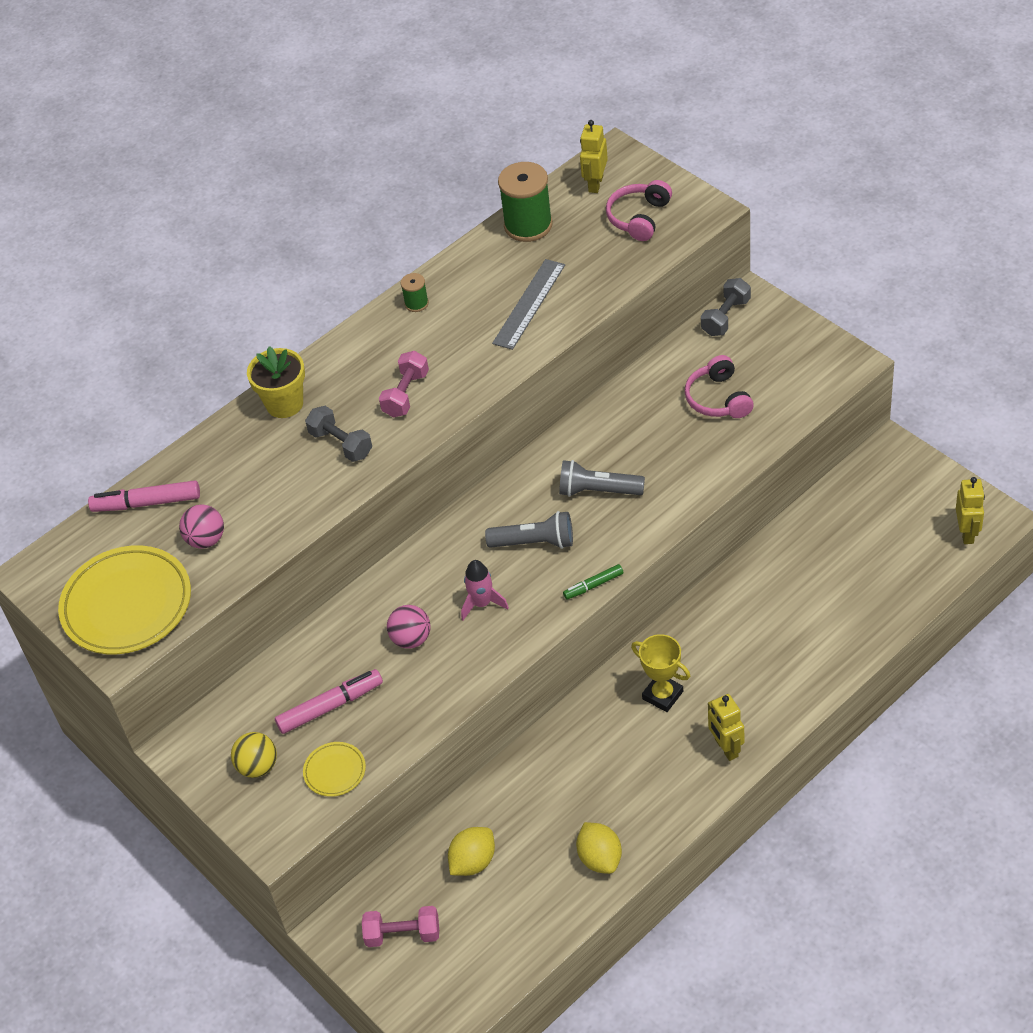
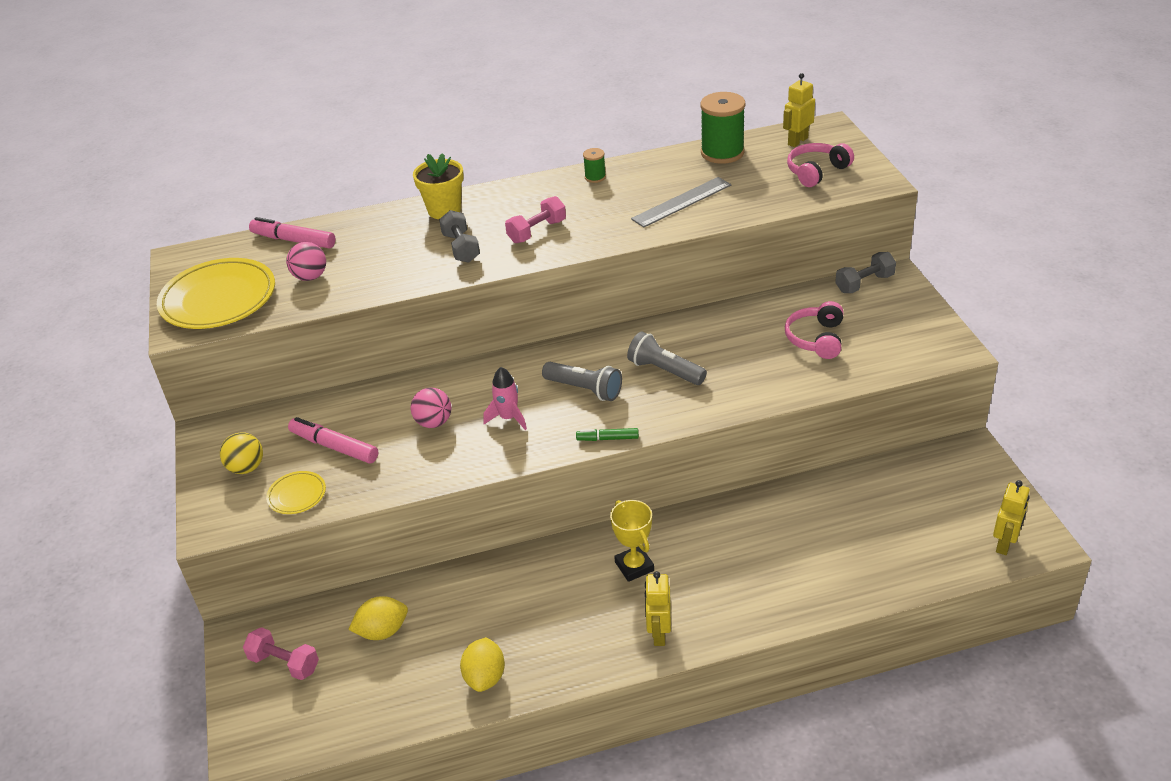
camera: 25 degrees right, 10 degrees down
(330, 706) = (334, 447): pink marker -> pink marker turned 150 degrees counterclockwise

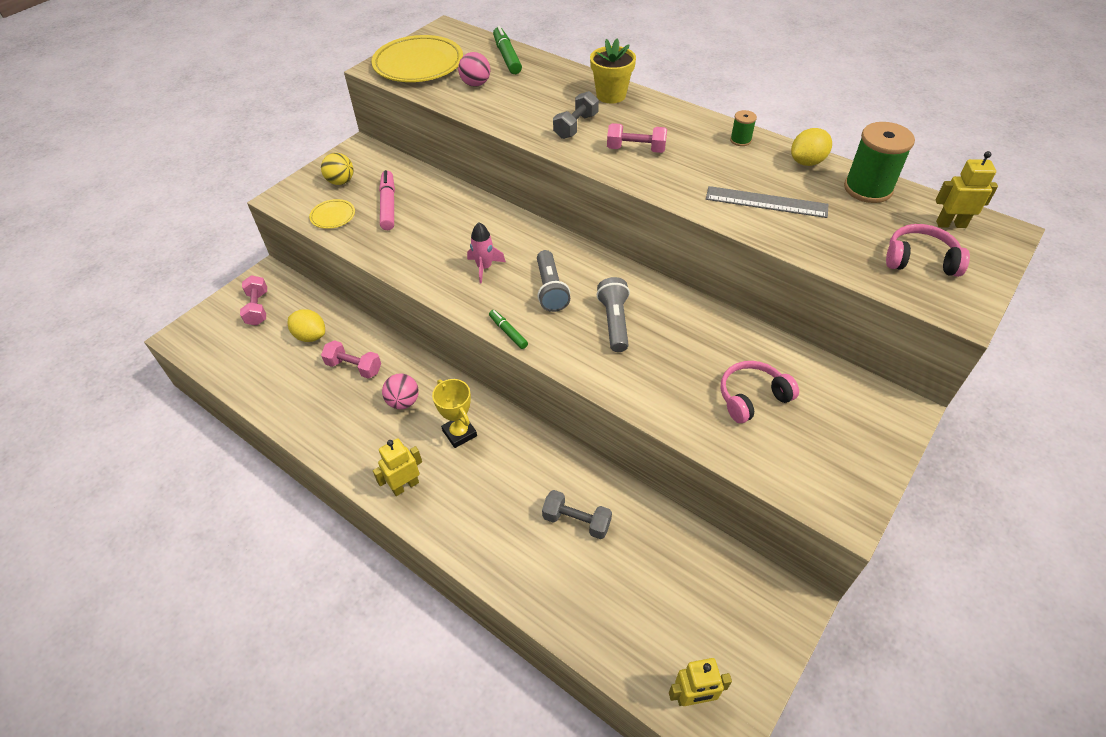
camera: 50 degrees right, 10 degrees up
(293, 240) = (507, 56): pink marker -> green marker
(434, 422) = (448, 235): pink ball -> pink ball (403, 402)
(468, 612) = (354, 367): none -> pink dumbbell
(485, 677) = (304, 410): yellow lemon -> yellow lemon (807, 162)
(634, 566) = (459, 433): yellow trophy -> yellow trophy turned 60 degrees counterclockwise
(864, 283) = (867, 392): grey dumbbell -> grey dumbbell (576, 521)

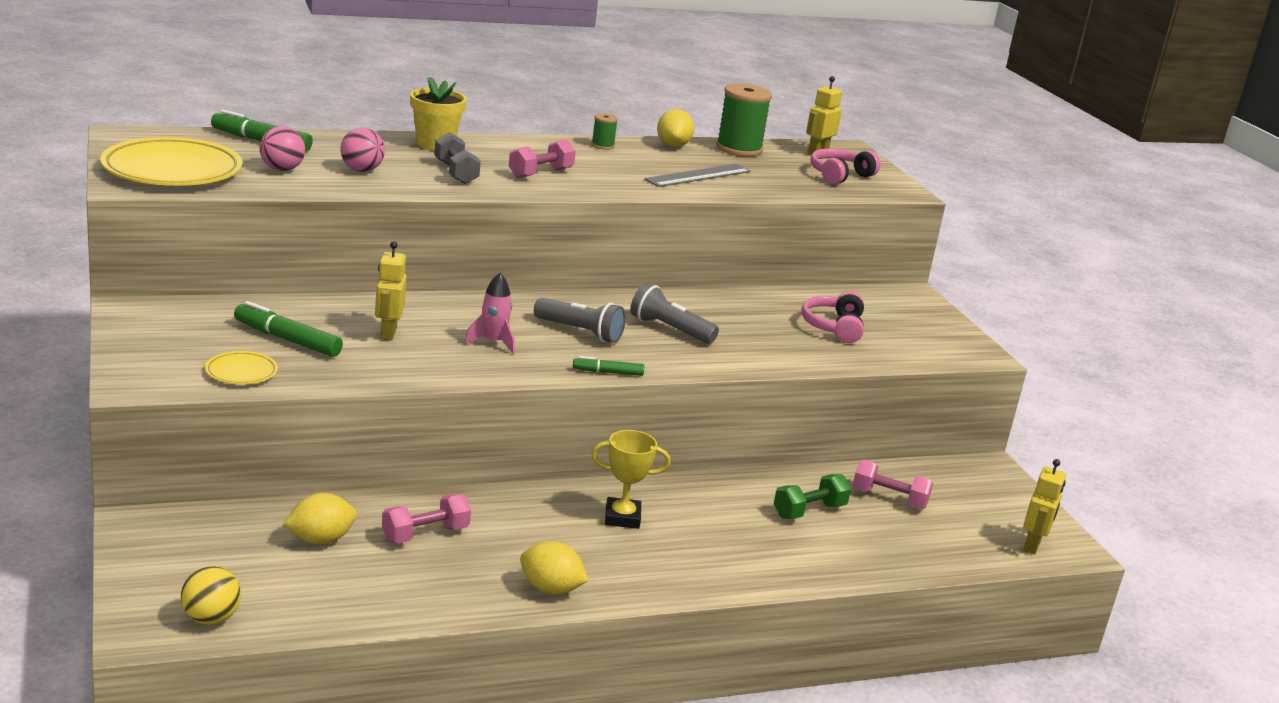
camera: 60 degrees left, 25 degrees down
(258, 308) = (196, 555): pink dumbbell -> pink dumbbell (889, 498)
(341, 182) = (179, 343): yellow ball -> yellow ball (211, 618)
(347, 449) = (550, 589): none -> yellow lemon
(388, 205) = (287, 339): pink marker -> green marker
(403, 402) = (529, 528): pink ball -> pink ball (361, 170)
(405, 486) = (652, 577): yellow robot -> yellow robot (388, 333)
(576, 521) = (809, 511): grey dumbbell -> green dumbbell

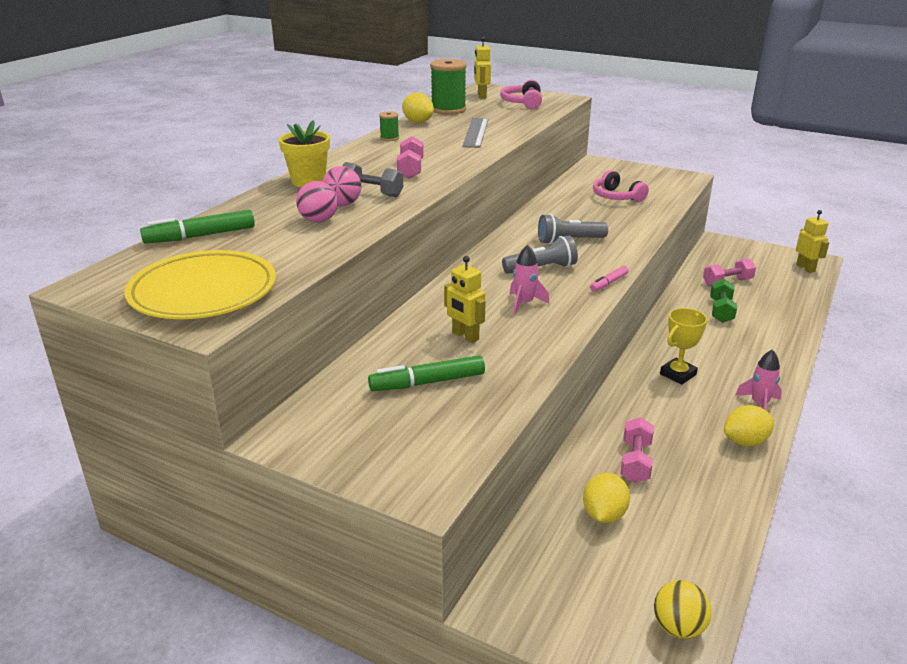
camera: 40 degrees left, 5 degrees up
(241, 372) = (461, 426): yellow plate -> none
(282, 169) = (272, 248): pink ball -> pink ball (343, 204)
(608, 372) = (608, 283): green marker -> pink marker
(638, 582) = (759, 404): none -> pink rocket

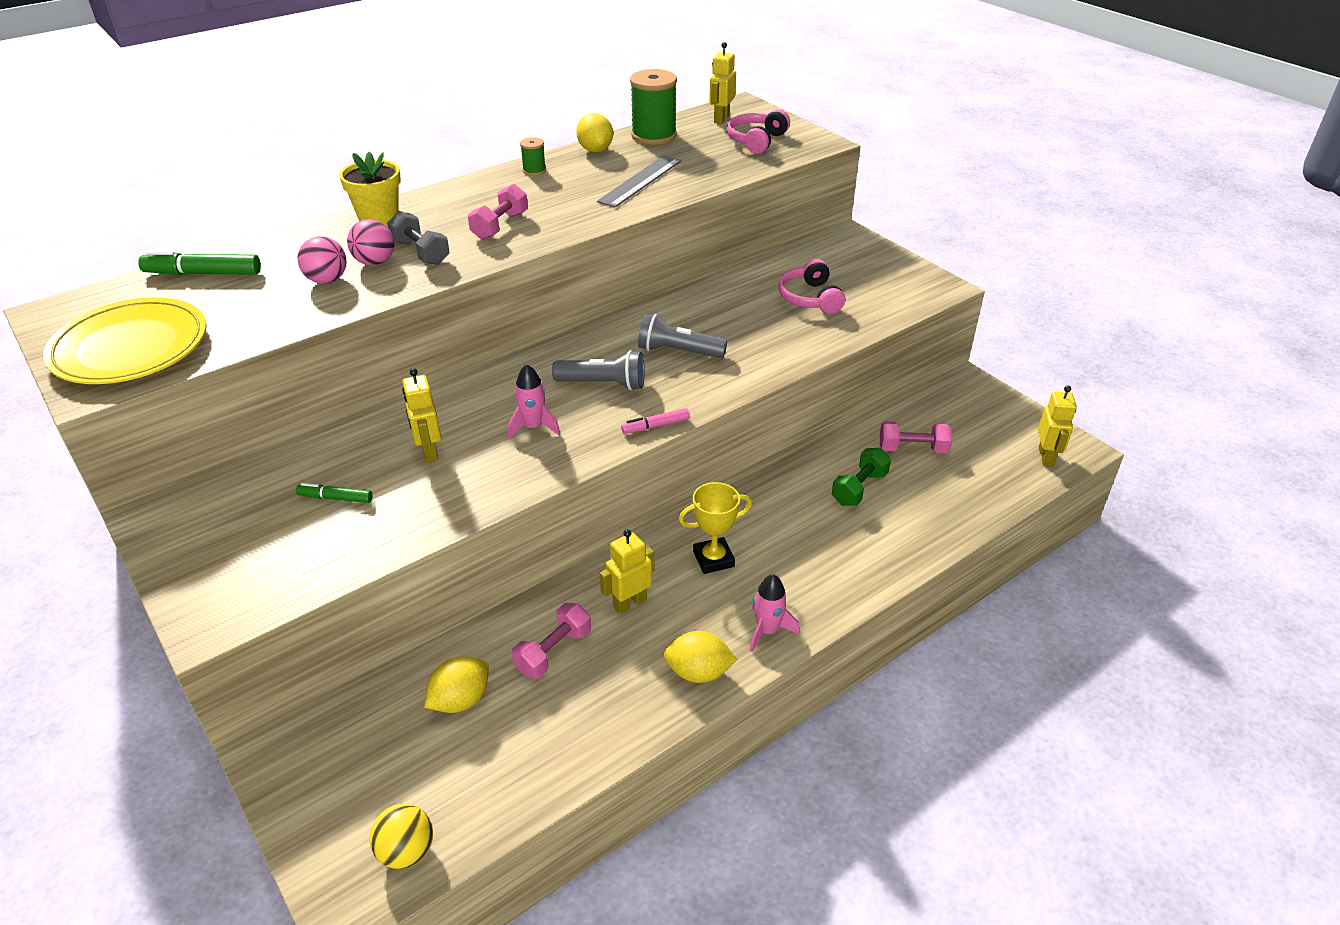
camera: 25 degrees right, 10 degrees up
(427, 382) = (335, 498): green marker -> green marker, size x0.59
(653, 416) = (629, 603): none -> yellow robot

